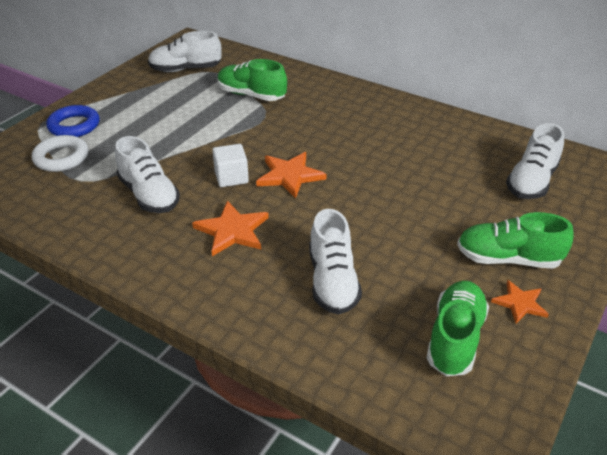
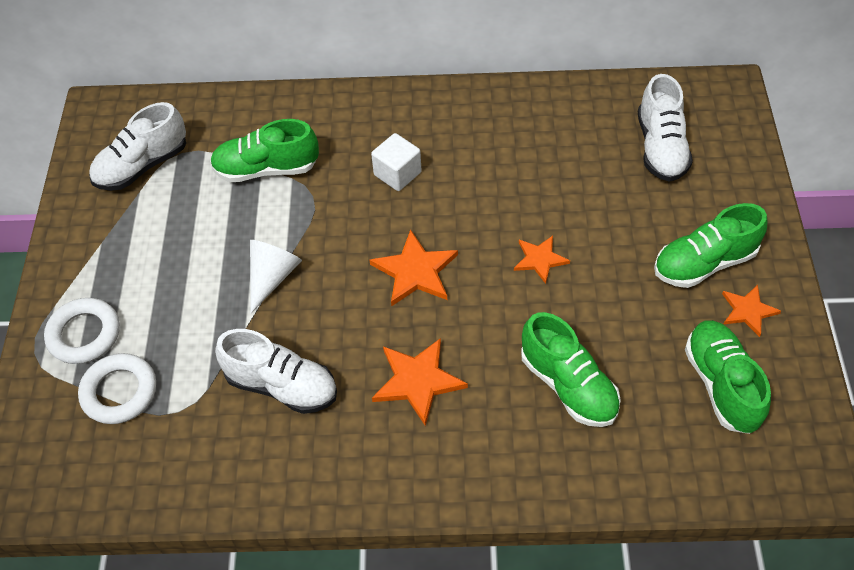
camera: 30 degrees left, 15 degrees up
(74, 126) = (84, 334): blue ring -> white ring
(201, 143) = (272, 277): none -> white cone
(231, 177) = (353, 308): white cube -> white cube (397, 173)
(332, 281) = (568, 385): white shoe -> green shoe
(381, 204) = (540, 259): none -> orange star

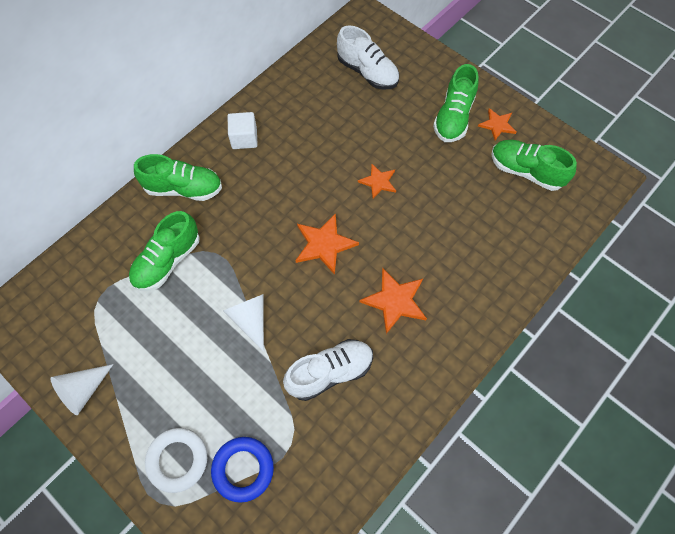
camera: 50 degrees left, 10 degrees up
(87, 215) = (83, 391): none -> white cone
(119, 392) = (243, 469): white ring -> blue ring
(142, 166) = (82, 328): white shoe -> none
(397, 173) = (249, 198): white cube -> white cube (244, 138)
(568, 385) = (465, 234): green shoe -> green shoe (183, 188)

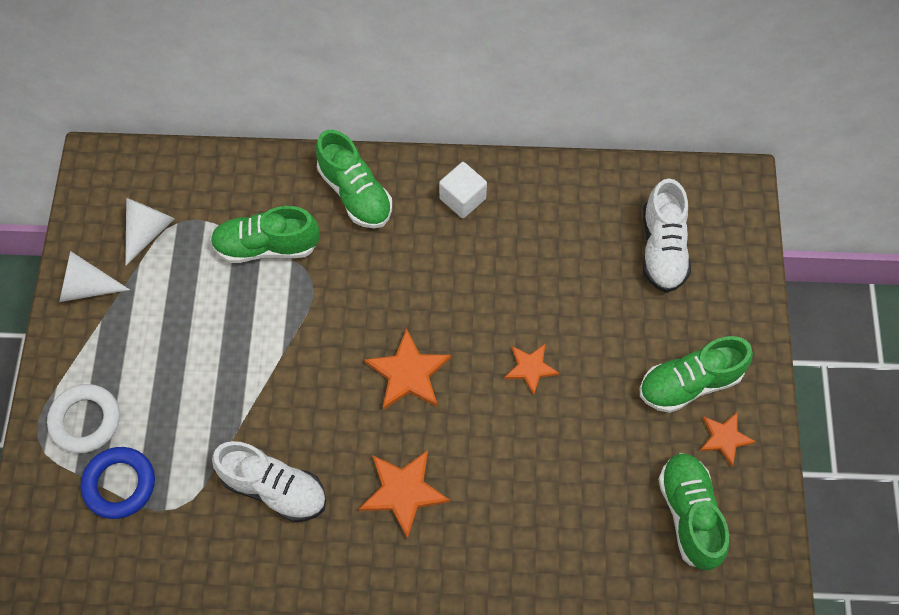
camera: 50 degrees right, 0 degrees up
(250, 319) = (269, 370): white cone -> white cone (148, 231)

